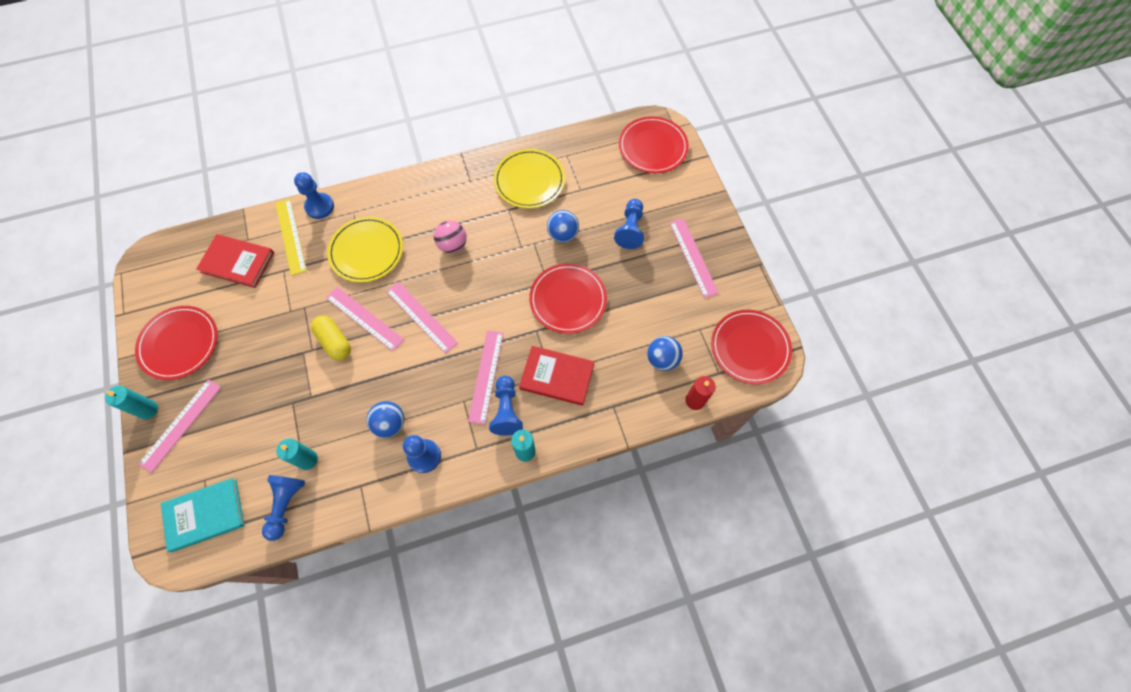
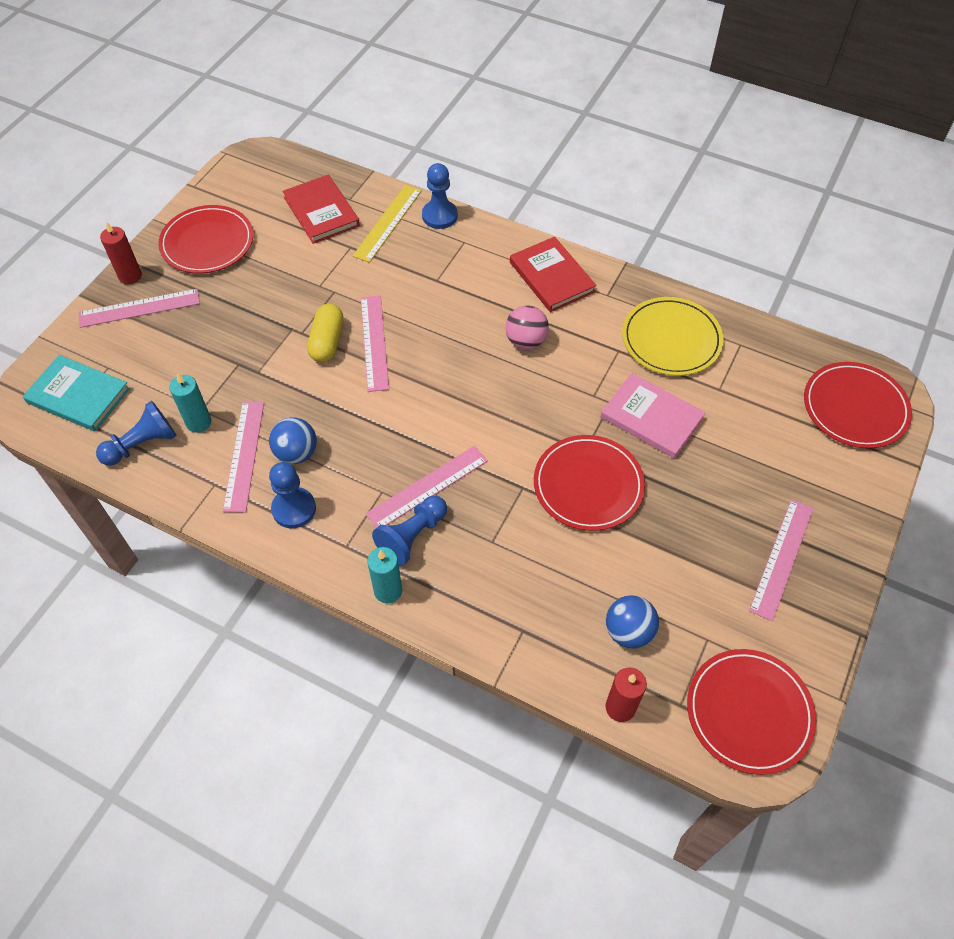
camera: 45 degrees right, 10 degrees down
(148, 410) = (130, 276): turquoise candle -> red candle
(366, 251) = (439, 285): yellow plate -> none
(421, 316) = (426, 382): pink ruler -> pink ruler (244, 455)
(557, 376) = (496, 549): red book -> red book (551, 277)
(563, 235) = (651, 418): blue ball -> pink book
(630, 229) = (735, 471): blue pawn -> none

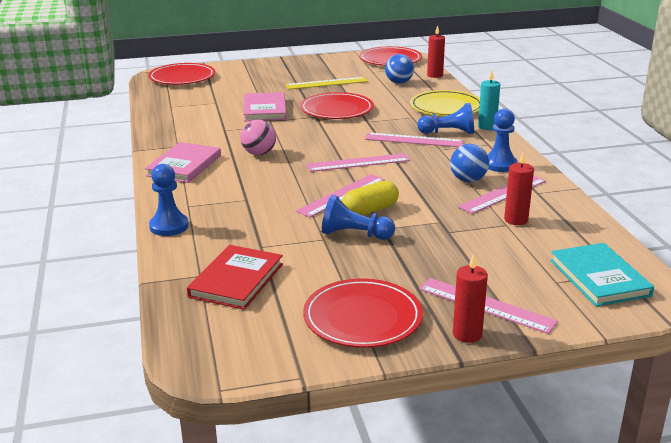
camera: 130 degrees left, 30 degrees down
(142, 444) = (570, 229): blue pawn -> blue pawn (354, 234)
(198, 422) = (516, 220): turquoise candle -> red candle
(387, 223) = (208, 244): yellow ruler -> yellow ruler (326, 83)
(551, 277) = (184, 165): red book -> pink book
(671, 339) = (193, 121): yellow plate -> yellow plate (446, 107)
(782, 558) = (304, 70): pink ruler -> pink ruler (358, 162)

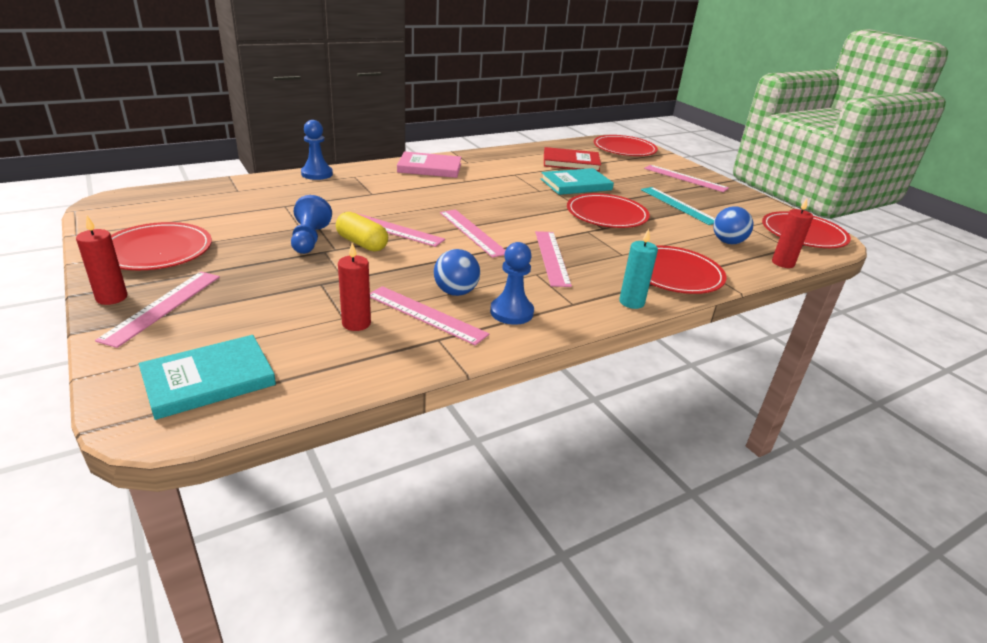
camera: 70 degrees right, 5 degrees up
(236, 280) = (228, 202): red book -> red book (571, 162)
(259, 153) = (469, 190): pink ball -> none
(265, 110) = (576, 184): pink book -> turquoise book
(269, 70) = (685, 178): none -> pink ruler
(326, 83) = (678, 205): yellow ruler -> turquoise ruler
(446, 107) = (674, 273): yellow plate -> red plate
(448, 133) = (590, 277): blue pawn -> none

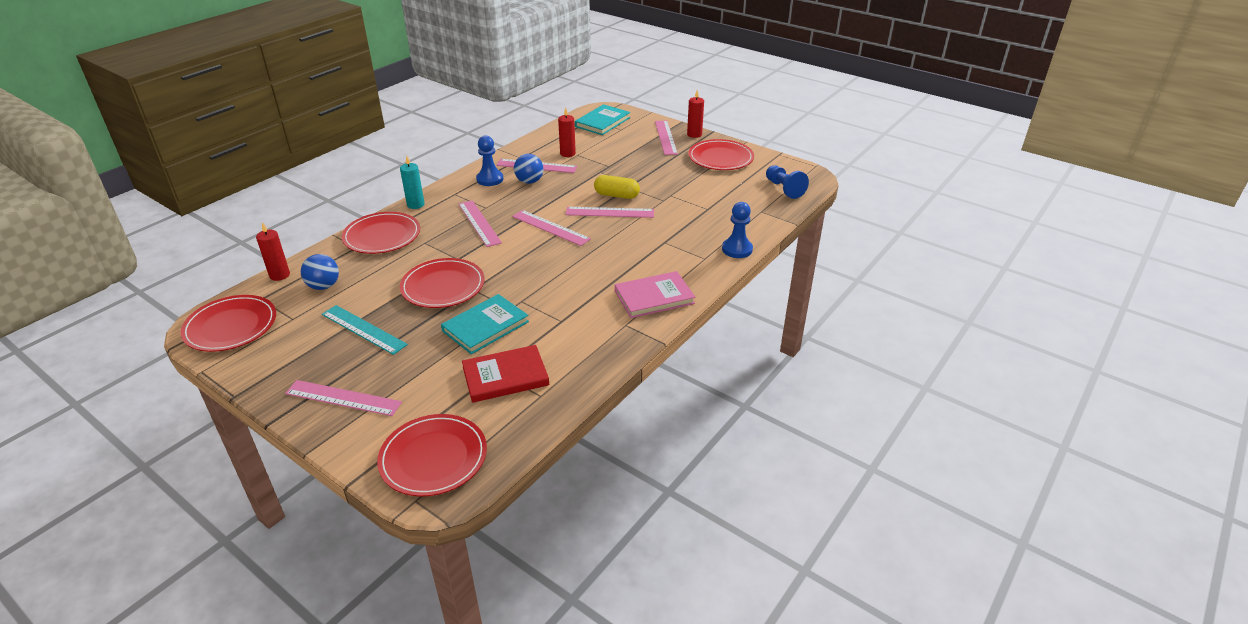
camera: 160 degrees right, 5 degrees up
(309, 239) = (652, 188): blue pawn -> blue pawn (784, 189)

